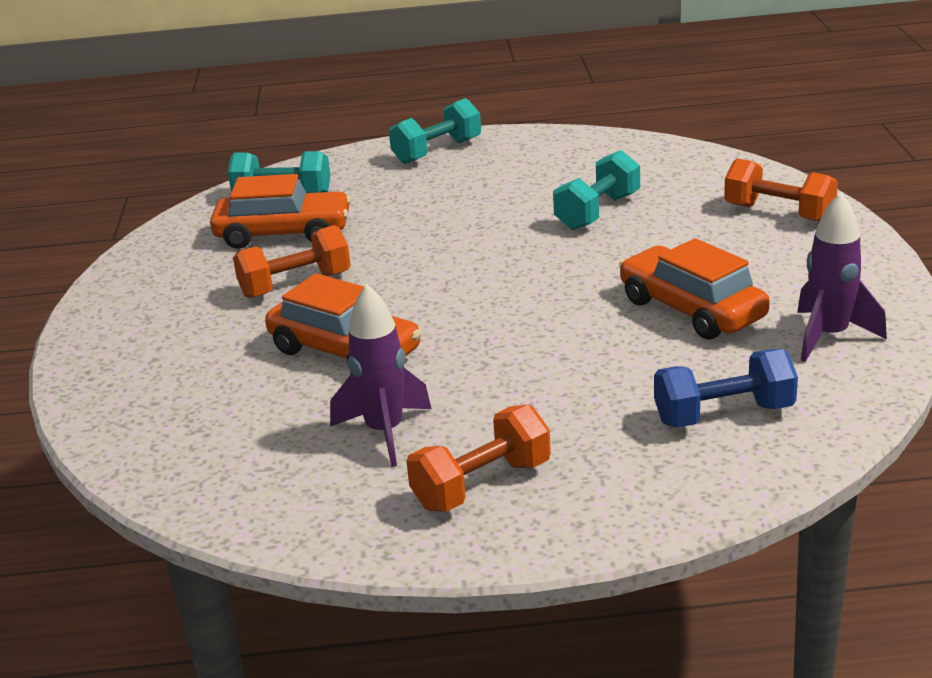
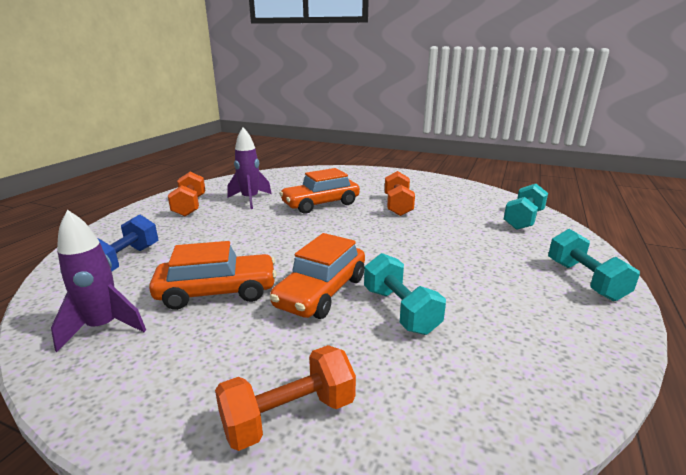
camera: 115 degrees right, 5 degrees down
(283, 234) = (463, 212): orange car -> orange car (321, 292)

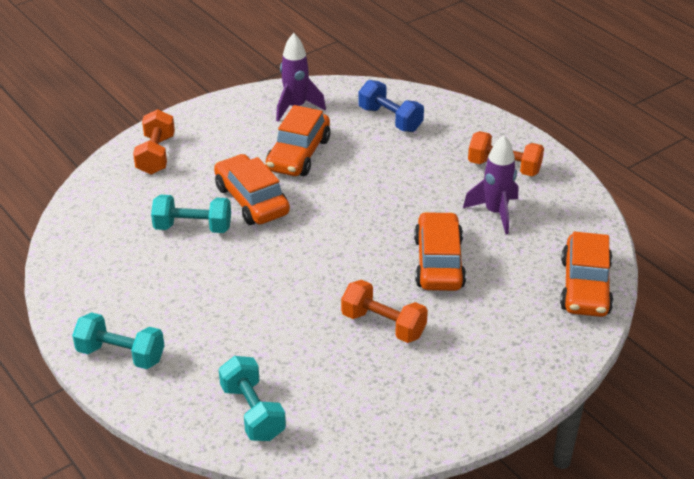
camera: 120 degrees right, 15 degrees up
(300, 173) = (585, 287): none -> orange car

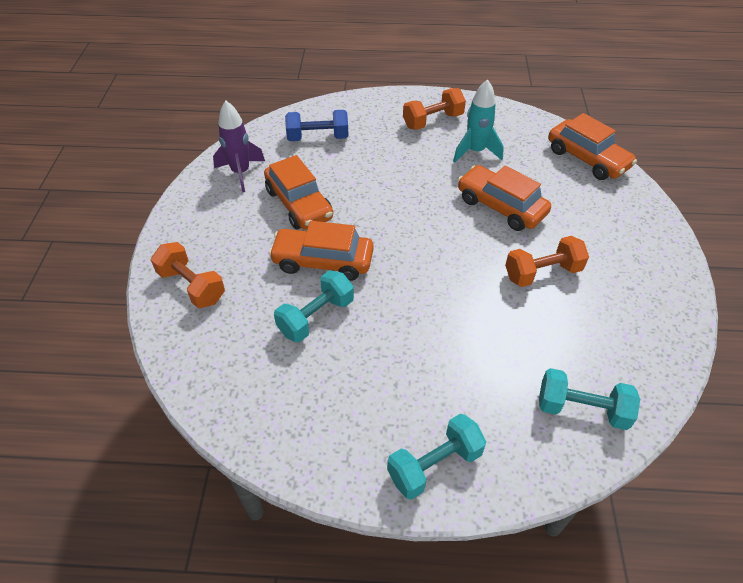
camera: 50 degrees left, 10 degrees up
(495, 213) = (475, 151): purple rocket -> turquoise rocket

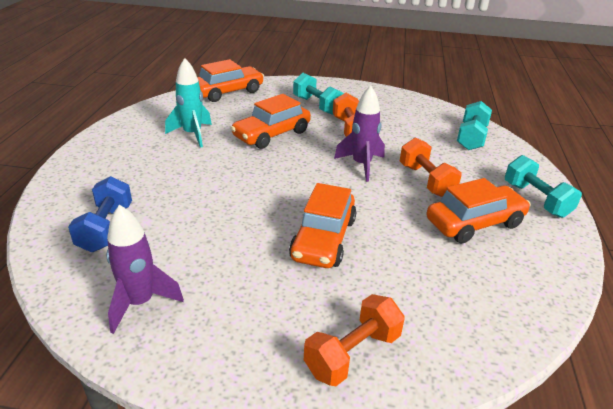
camera: 85 degrees left, 15 degrees down
(299, 204) = (226, 251): orange car -> orange car (474, 223)
(316, 317) = (399, 249): turquoise dumbbell -> turquoise dumbbell (317, 105)
(433, 121) = (129, 149): orange dumbbell -> orange dumbbell (426, 180)
(461, 285) = (361, 165): none -> purple rocket

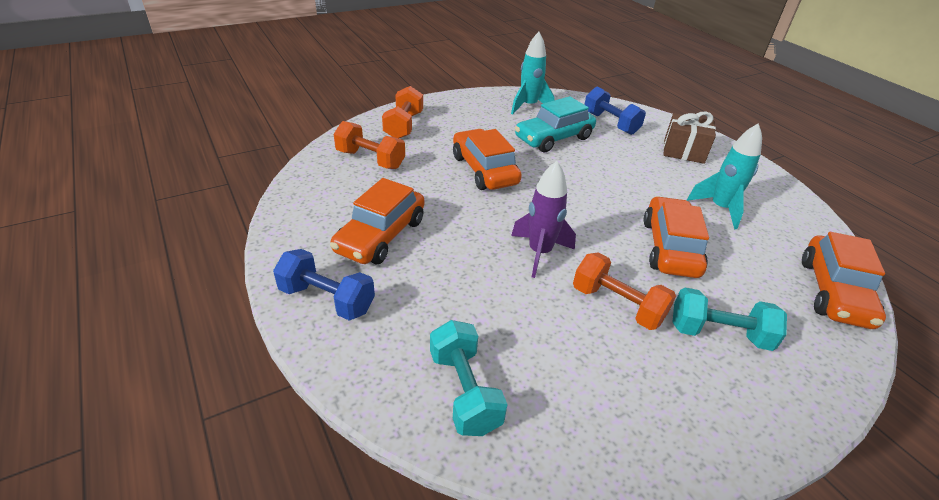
camera: 140 degrees right, 5 degrees up
(115, 172) = (683, 151): none -> brown gift
(140, 303) = (528, 106): purple rocket -> turquoise rocket
(198, 240) = (553, 138): none -> turquoise car
(426, 180) = (460, 266): orange dumbbell -> orange dumbbell (370, 159)
(536, 200) = (327, 299): turquoise dumbbell -> blue dumbbell

